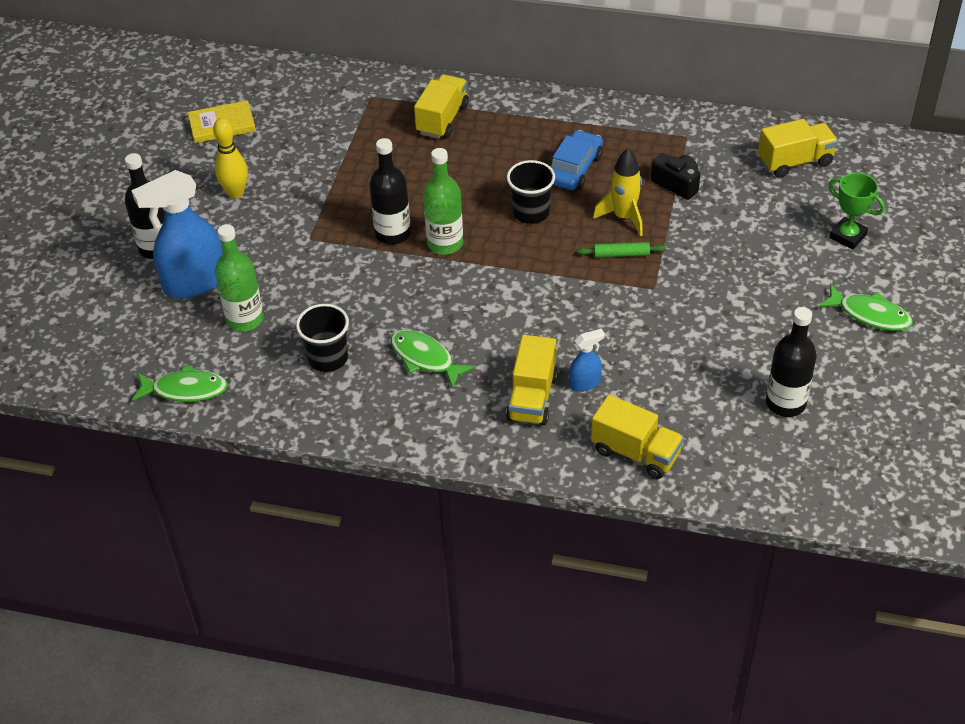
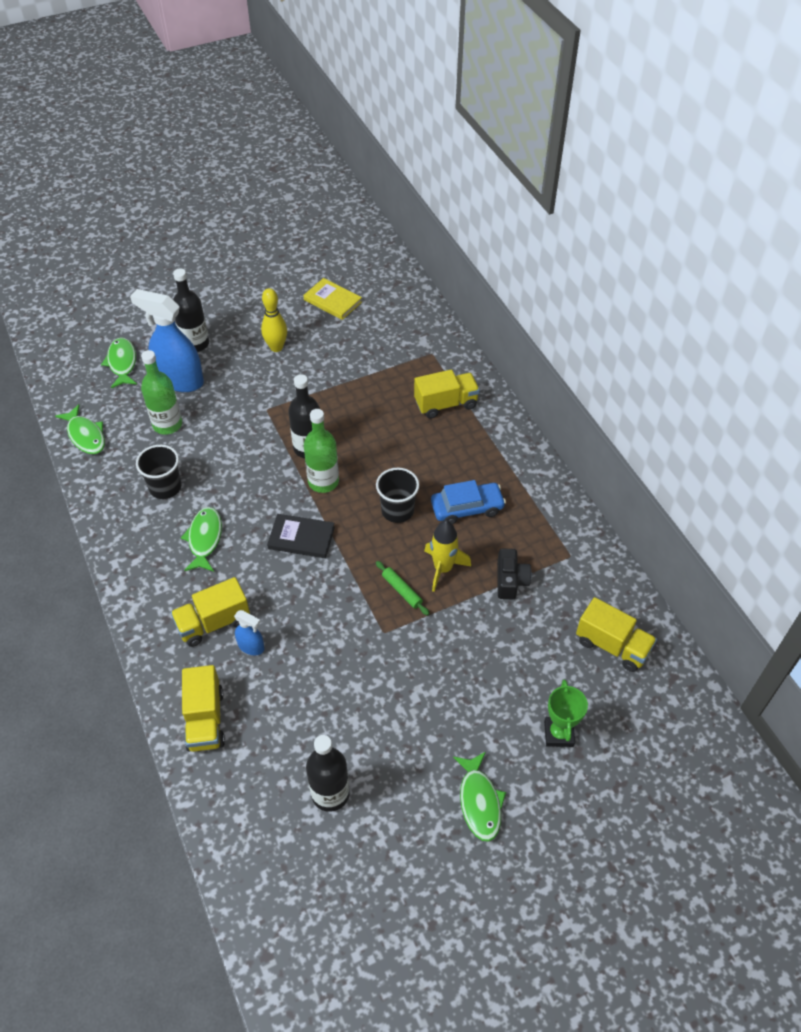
camera: 50 degrees right, 5 degrees up
(114, 316) = (122, 363): none -> green fish
(495, 290) = (301, 538): none -> black book

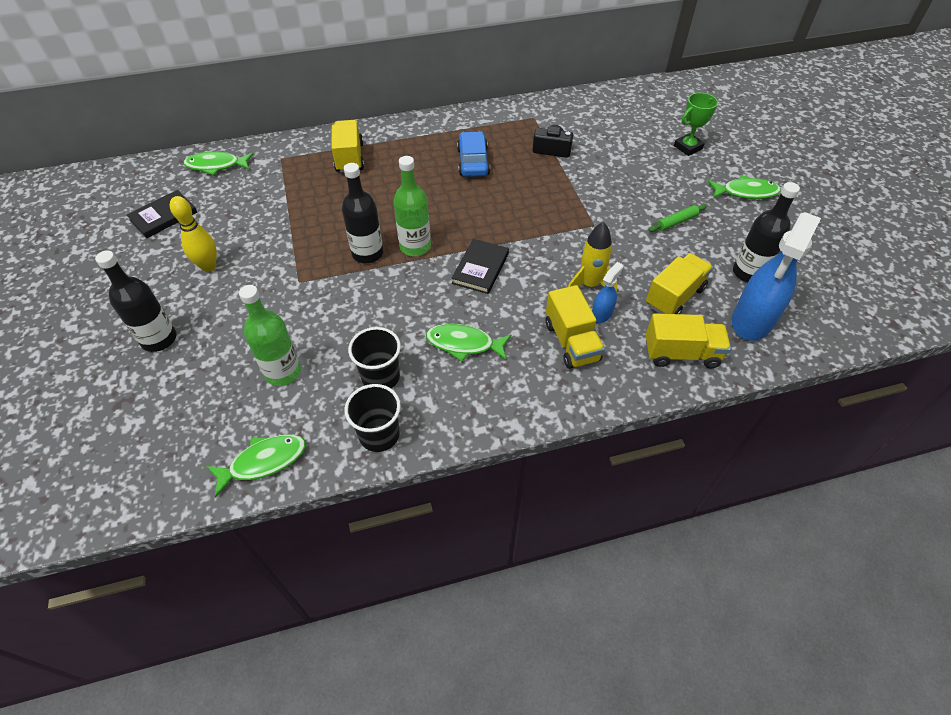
camera: 80 degrees left, 0 degrees up
(122, 363) = (149, 418): green fish -> green fish (216, 166)
(180, 380) = (214, 357): blue spray bottle -> blue spray bottle (752, 321)
(332, 301) = (163, 216): yellow book -> black book
(397, 510) = (464, 202): black cup -> black cup (379, 435)
(402, 590) = (552, 209): green rolling pin -> green rolling pin (676, 222)
(443, 569) = (533, 183): yellow rocket -> yellow rocket (589, 285)
(558, 733) = (688, 147): green trophy -> green trophy turned 45 degrees counterclockwise
(612, 645) = (616, 112): yellow truck -> yellow truck (674, 297)

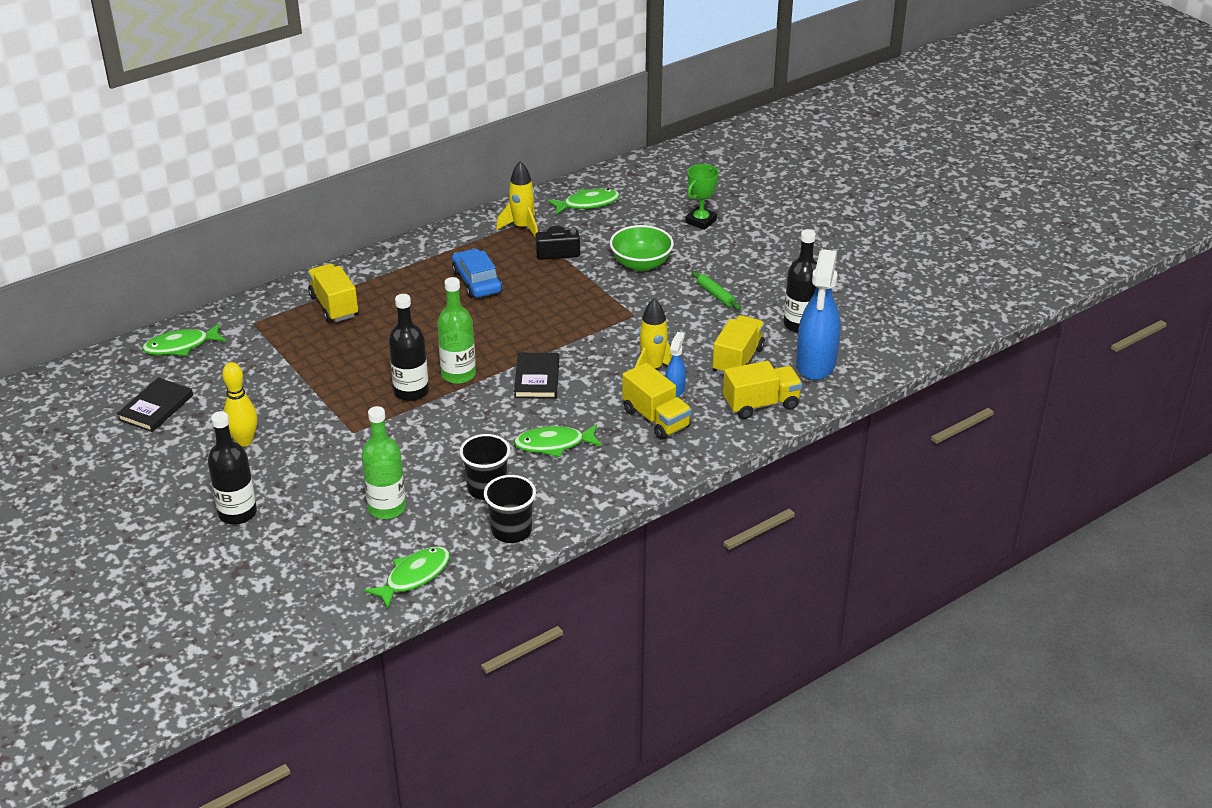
camera: 20 degrees left, 15 degrees down
(533, 121) = (522, 227): none -> yellow rocket
(620, 176) = (641, 264): none -> green bowl
(676, 222) = (715, 295): green rolling pin -> green rolling pin turned 75 degrees counterclockwise
(746, 192) = (774, 253): green fish -> green fish (588, 204)

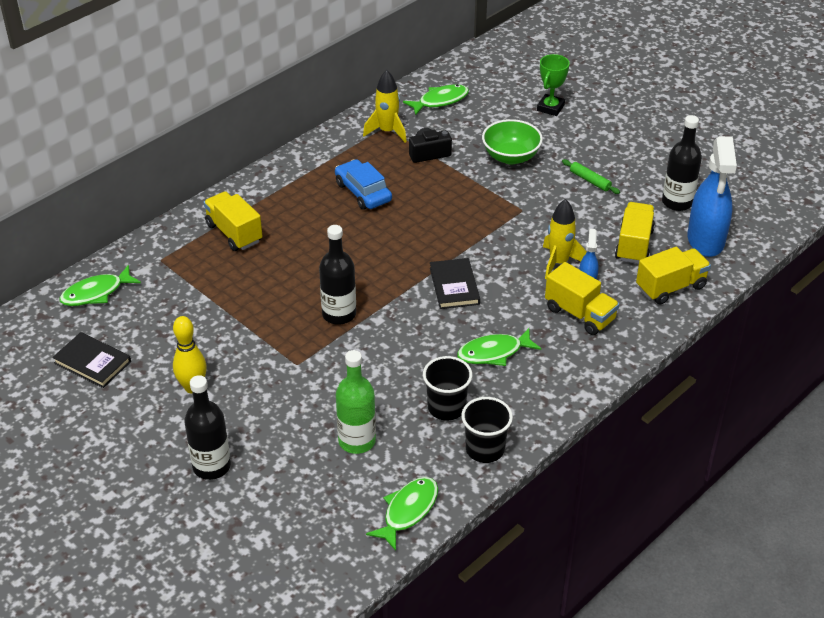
camera: 10 degrees left, 5 degrees up
(156, 407) = (92, 362): black book -> black book turned 75 degrees counterclockwise
(458, 374) = (378, 291): green bottle -> none

